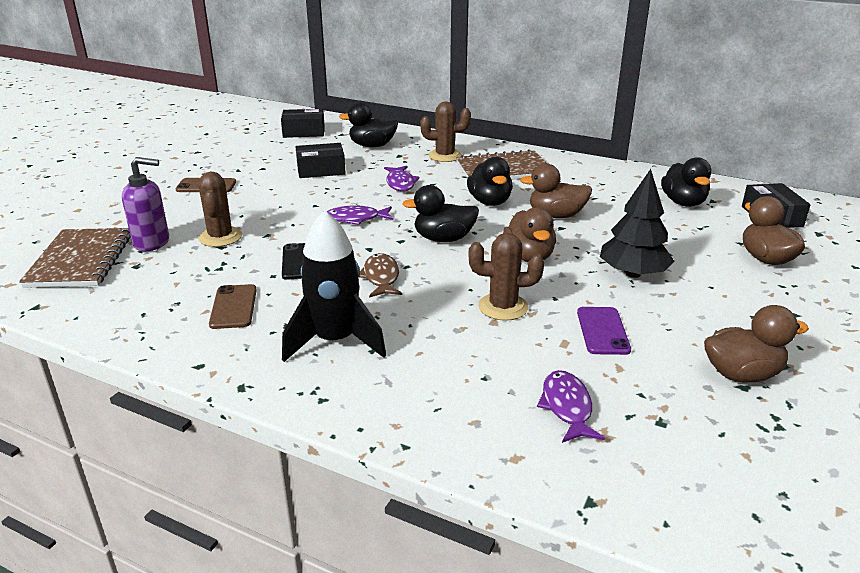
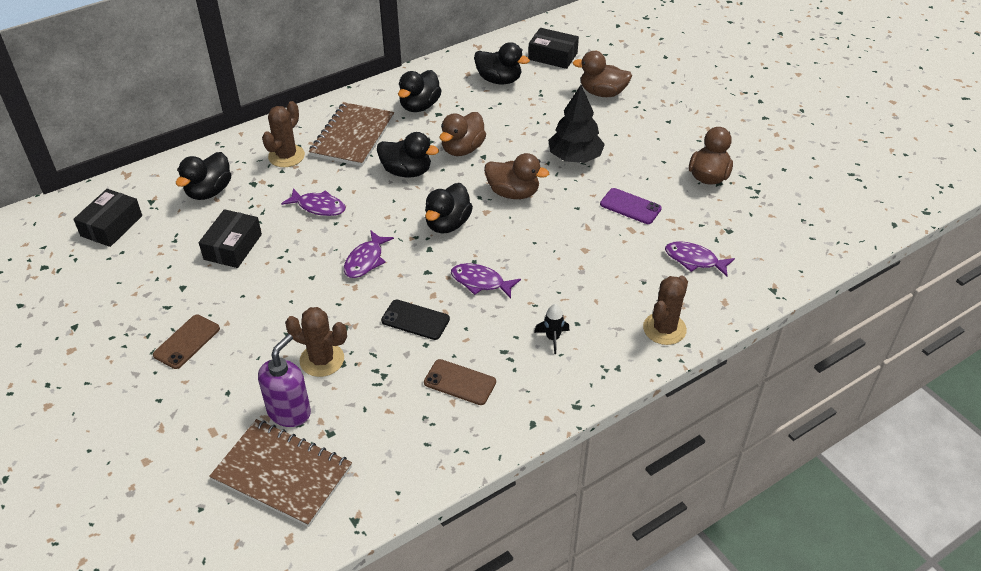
camera: 60 degrees left, 15 degrees up
(335, 341) = (552, 338): black rocket -> black rocket, size x0.44
(381, 277) = (480, 282): brown fish -> purple fish
(503, 307) = (570, 237): brown cactus -> brown cactus (664, 329)
(584, 182) = (419, 106): none -> black duck

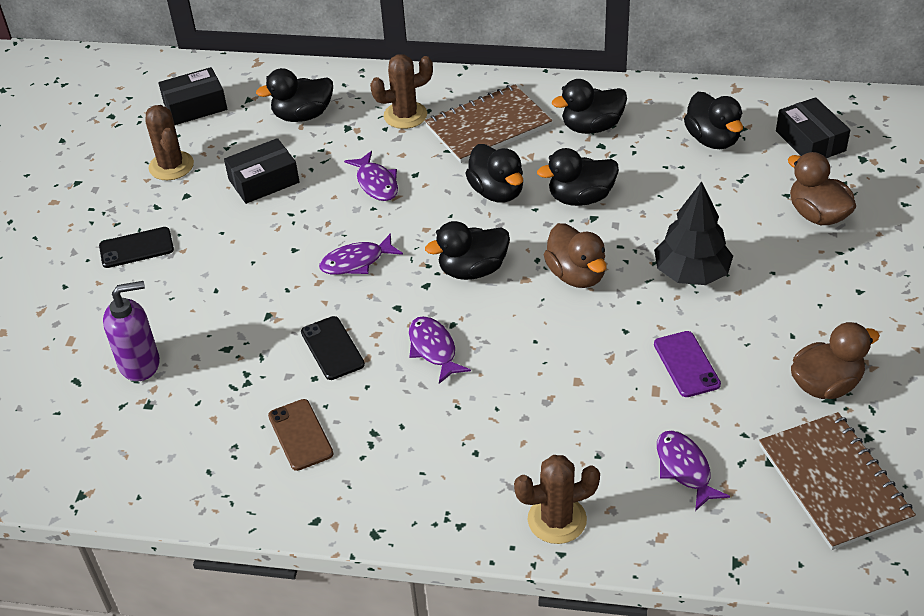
camera: 45 degrees right, 0 degrees up
(187, 342) = (136, 248): brown phone -> black phone
(282, 474) = (76, 414): brown notebook -> brown notebook (833, 482)
(322, 360) = (215, 334): brown cactus -> brown cactus (171, 166)
(462, 149) = (580, 198): brown duck -> black duck
(552, 338) = (433, 451): black rocket -> none

